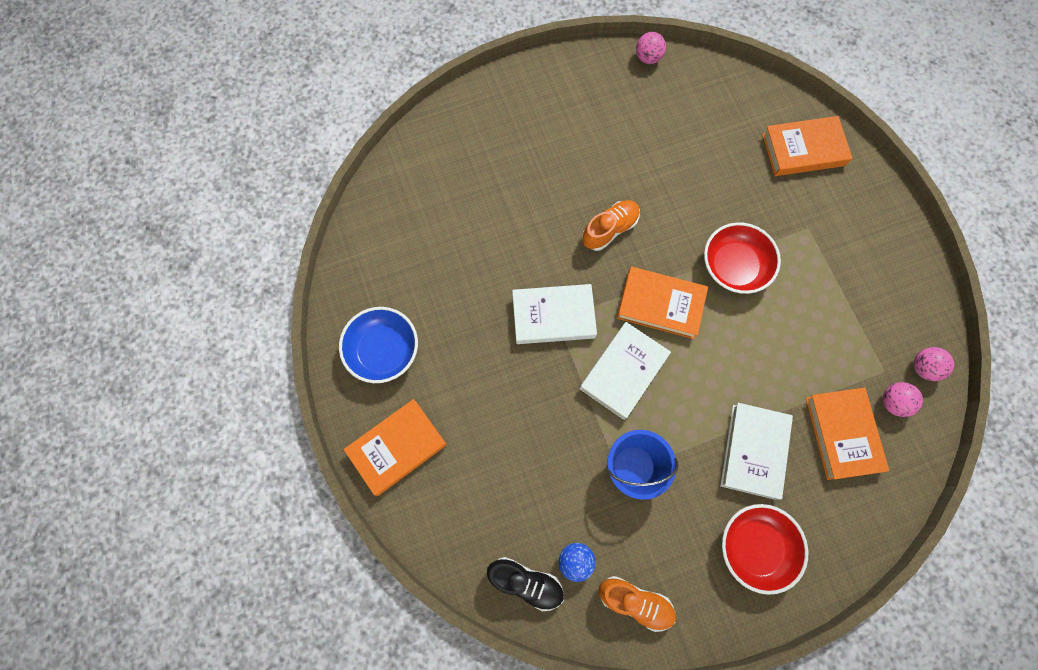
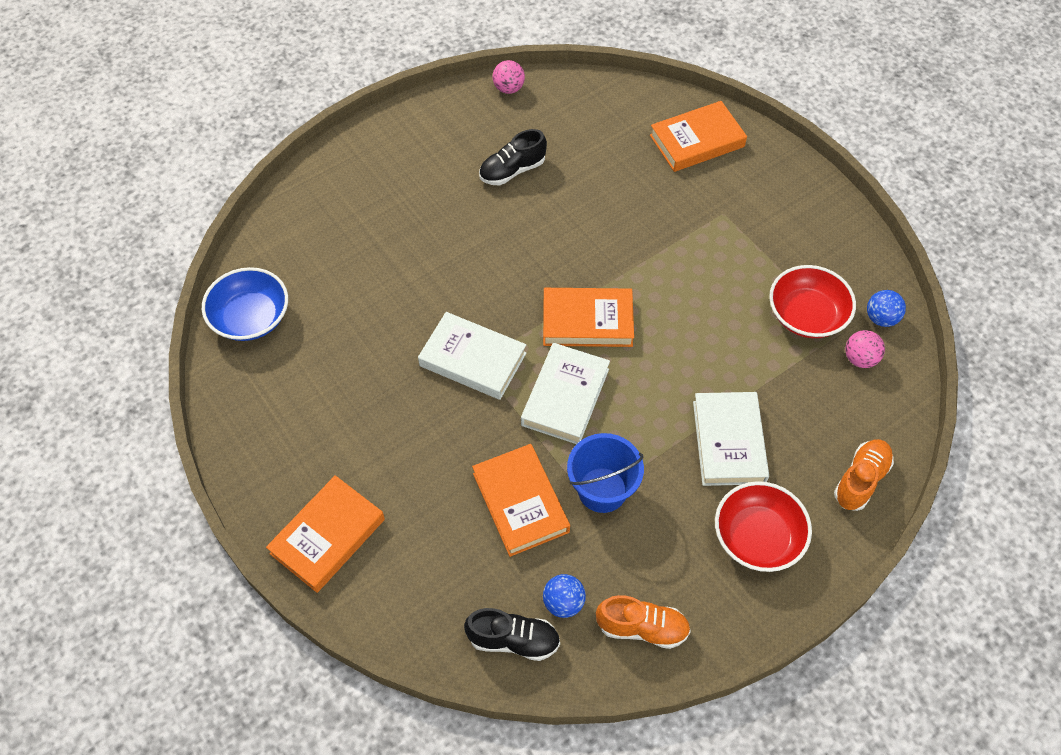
camera: 15 degrees left, 15 degrees down
(383, 350) = (287, 439): blue bowl -> blue bowl (251, 317)
(553, 316) = (472, 359): white book -> white book turned 45 degrees clockwise
(609, 229) = (512, 260): orange shoe -> orange shoe (860, 480)
(631, 141) = (512, 171): none -> black shoe
(734, 266) = (656, 266): red bowl -> red bowl (806, 315)
(842, 434) = (817, 402): orange book -> orange book (520, 502)
(923, 367) = (881, 318): pink ball -> blue ball

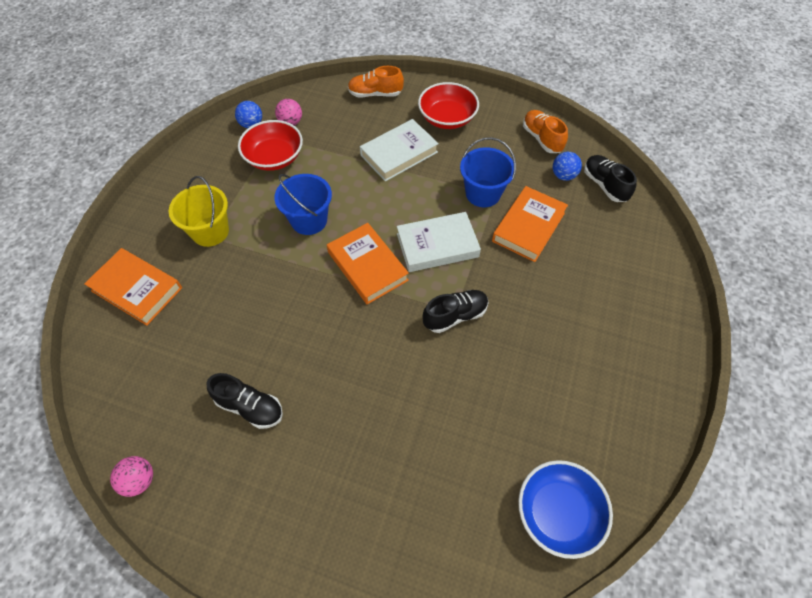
camera: 125 degrees left, 0 degrees up
(328, 536) = (651, 313): orange book -> none
(472, 359) = (455, 316): white book -> black shoe
(686, 302) = (309, 220): none -> blue bucket
(730, 217) = (210, 231): none -> yellow bucket

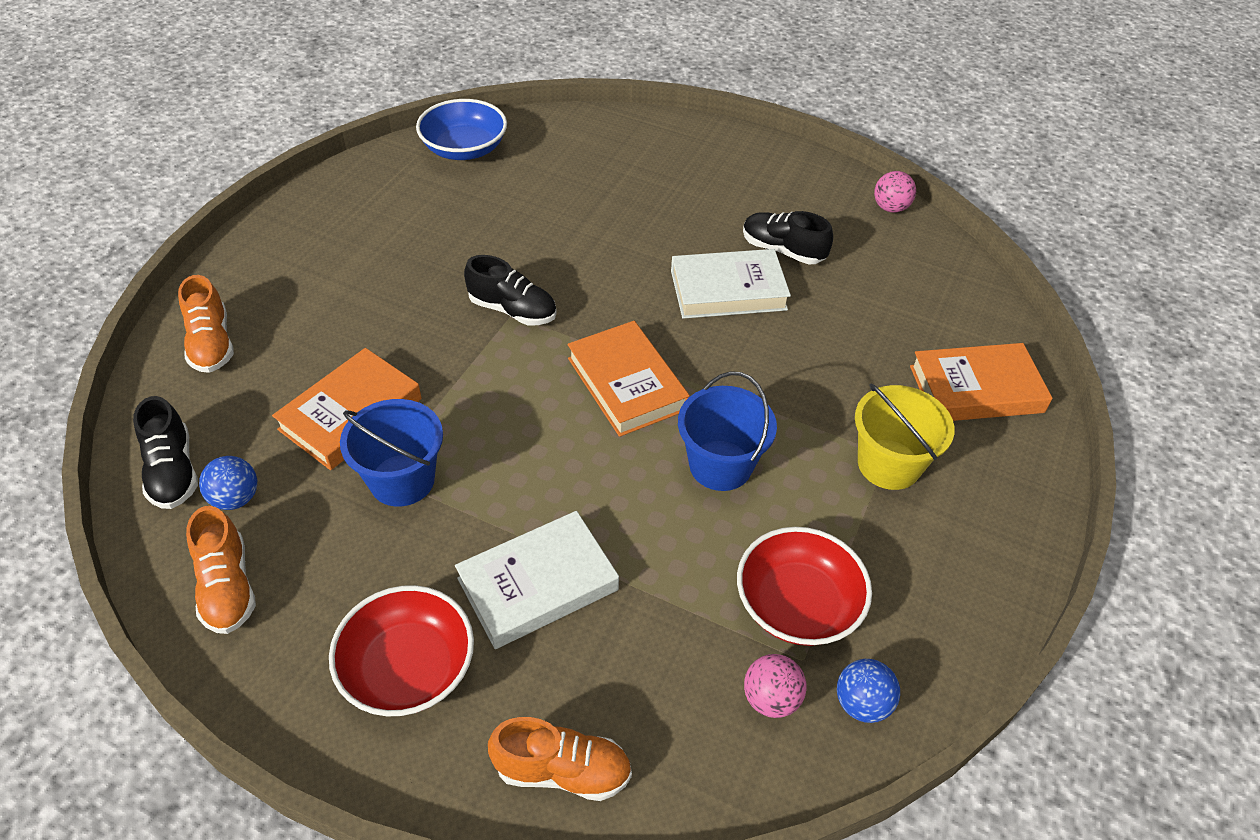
camera: 175 degrees left, 10 degrees down
(137, 289) = (976, 389): orange book -> orange book turned 45 degrees counterclockwise
(437, 245) = (511, 401): white book -> white book (728, 290)
(455, 316) = (513, 310): black shoe -> black shoe turned 135 degrees counterclockwise
(640, 263) = (211, 344): none -> orange shoe

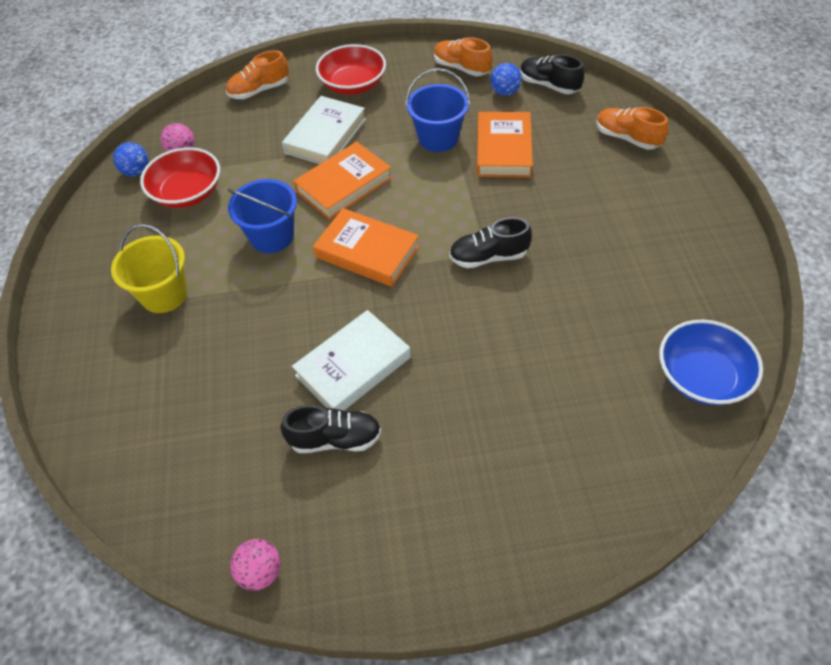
camera: 150 degrees right, 5 degrees up
(976, 389) = (115, 389): orange book -> orange book (344, 185)

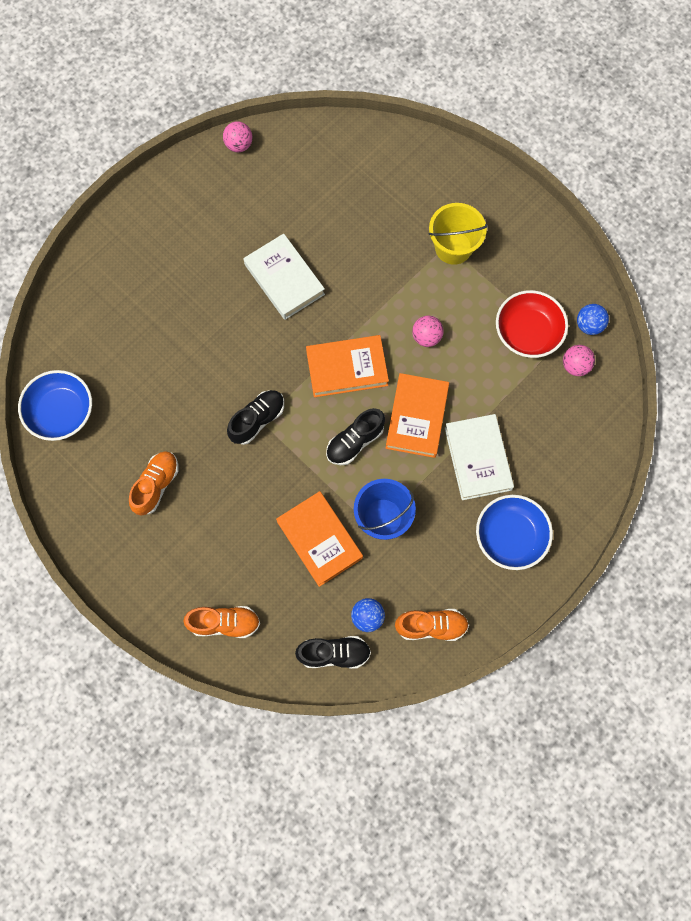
camera: 140 degrees right, 20 degrees up
(259, 90) = (585, 474): orange shoe -> orange shoe (156, 485)
(272, 236) = (426, 337): blue bucket -> pink ball
(335, 439) = (257, 231): black shoe -> black shoe (355, 441)
(353, 85) = (510, 536): red bowl -> blue bowl
(353, 366) = (284, 279): white book -> white book turned 45 degrees counterclockwise

